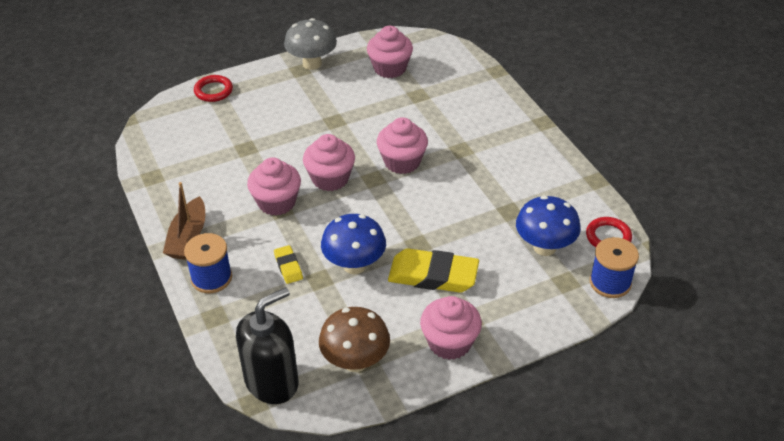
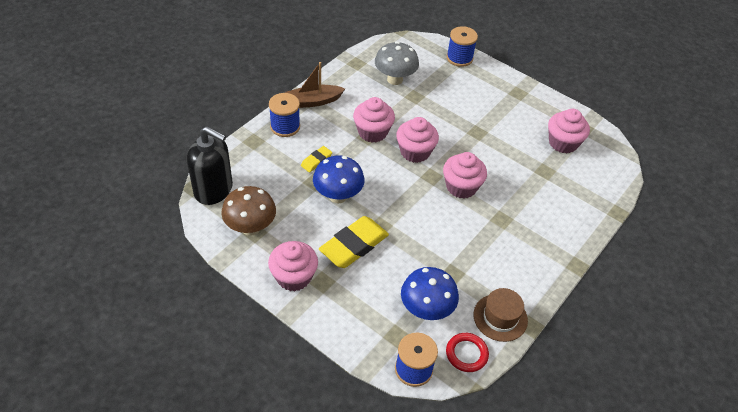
camera: 60 degrees right, 5 degrees up
(213, 91) = (459, 58): red ring -> blue spool
(312, 64) = (530, 97): grey mushroom -> grey mushroom (395, 79)
(433, 275) = (354, 245): yellow eraser -> yellow eraser turned 60 degrees clockwise
(577, 197) = (500, 317): none -> brown hat

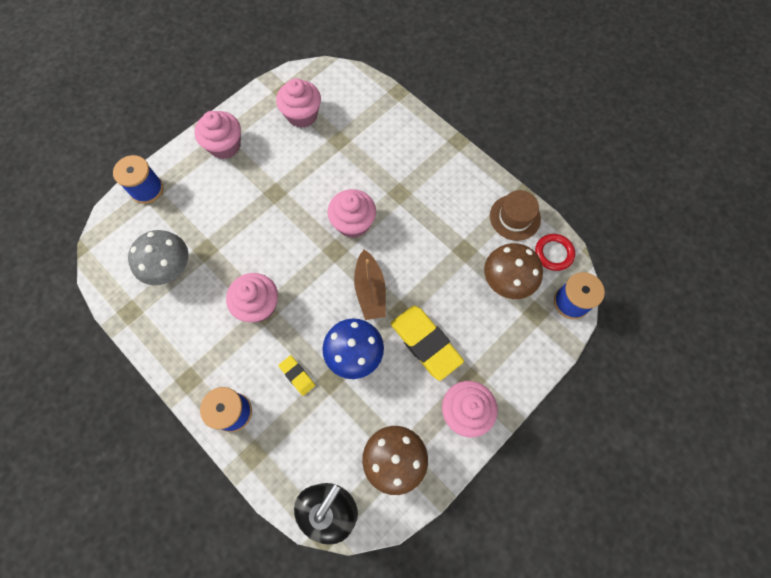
camera: 80 degrees left, 20 degrees up
(313, 101) = (192, 373): brown boat -> brown boat (370, 290)
(415, 152) = (296, 262): pink cupcake -> pink cupcake (225, 146)
(426, 310) = (506, 281): blue mushroom -> brown mushroom

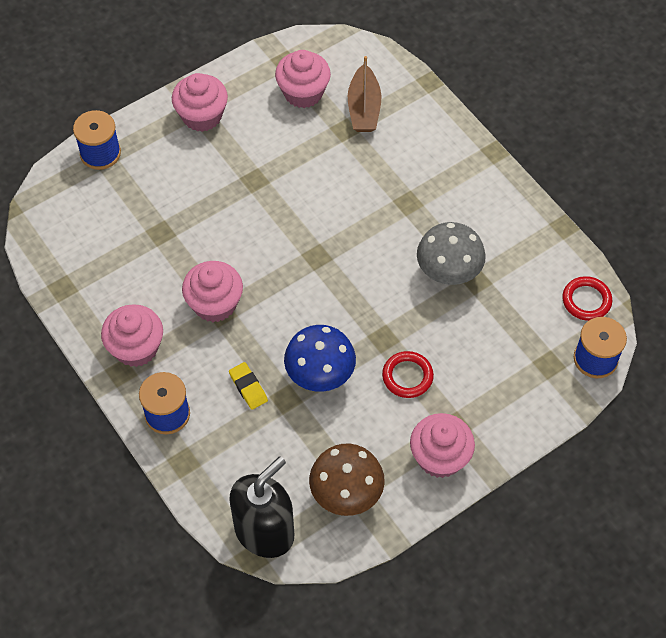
camera: 10 degrees right, 10 degrees down
(170, 268) = (116, 247): grey mushroom -> grey mushroom (448, 273)
(353, 223) = (344, 229): pink cupcake -> pink cupcake (136, 348)
(370, 290) = (351, 308): brown boat -> brown boat (364, 108)
(425, 343) = (407, 376): yellow eraser -> red ring
(506, 281) = (520, 323): brown mushroom -> none
(515, 217) = (547, 252): brown hat -> none

